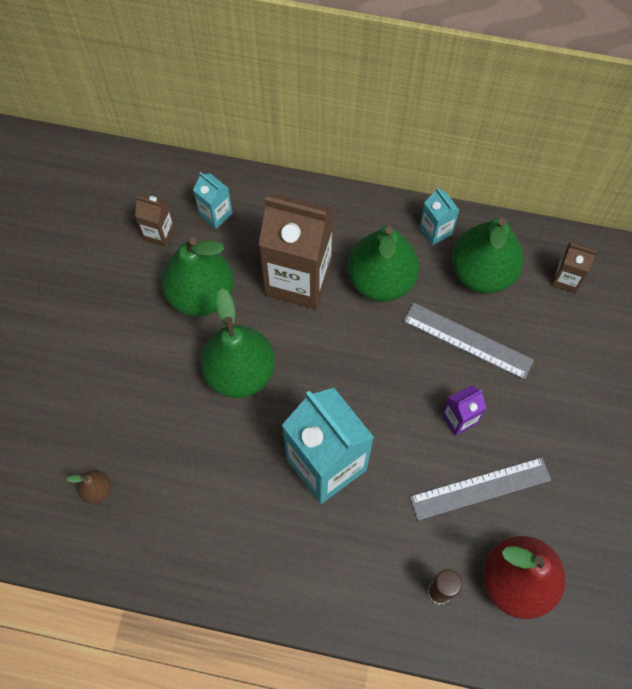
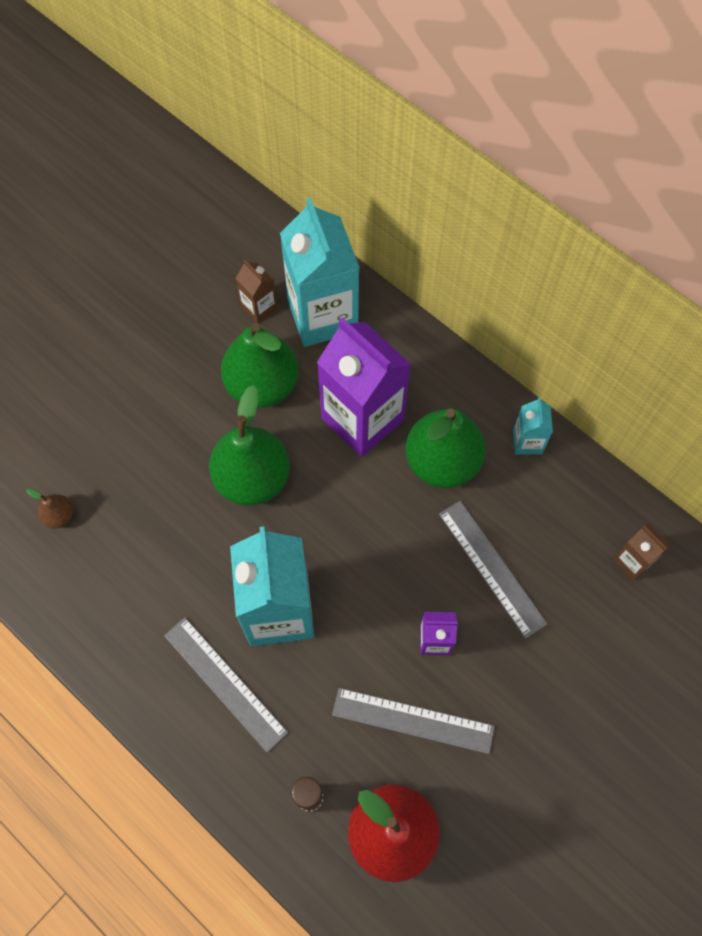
camera: 30 degrees right, 0 degrees up
(215, 214) = (322, 316): turquoise carton -> turquoise carton, size x2.18
(298, 279) = (362, 419): brown carton -> purple carton
(319, 544) = (225, 683): none -> grey ruler
(482, 272) = (549, 508): green pear -> none

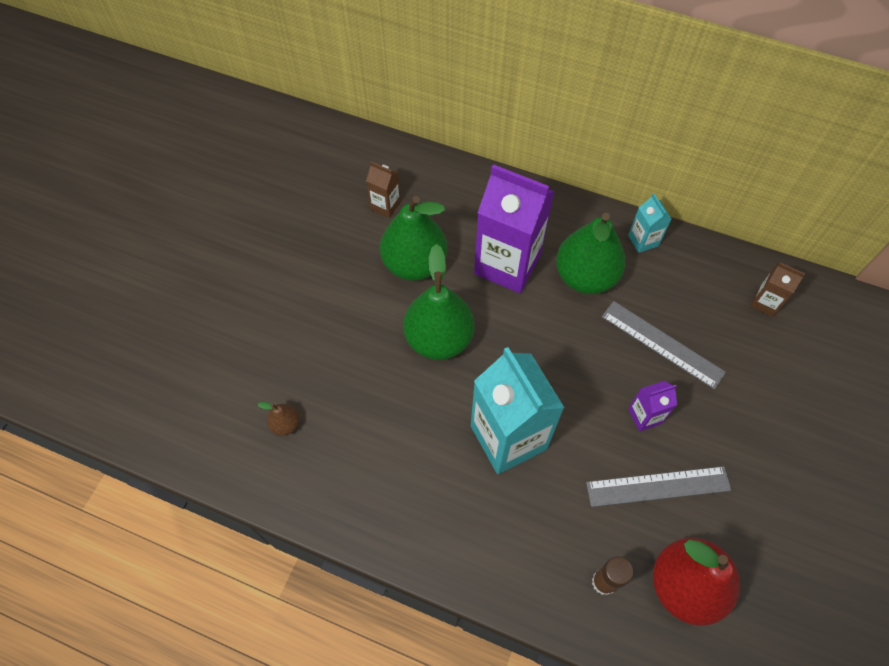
camera: 20 degrees left, 5 degrees down
(225, 683) = (489, 513): grey ruler -> none
(322, 316) = (440, 196): turquoise carton -> none

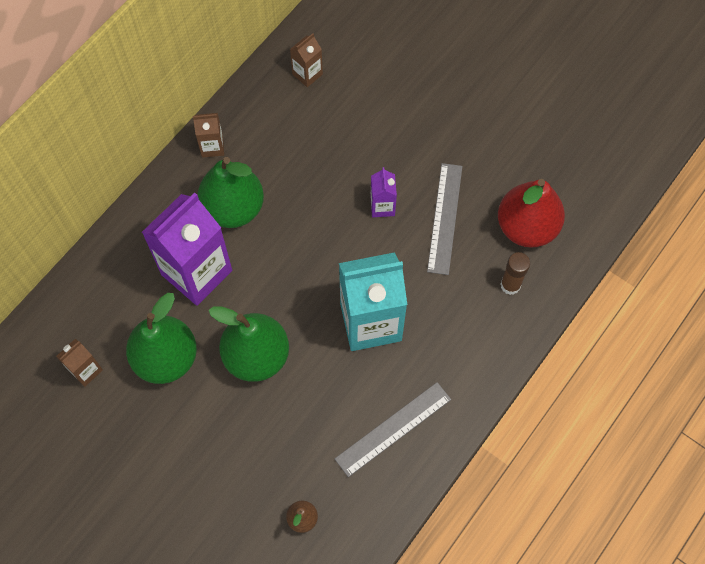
camera: 75 degrees left, 5 degrees up
(643, 240) = (212, 146): turquoise carton -> brown carton
(662, 344) = (321, 169): grey ruler -> grey ruler (393, 429)

